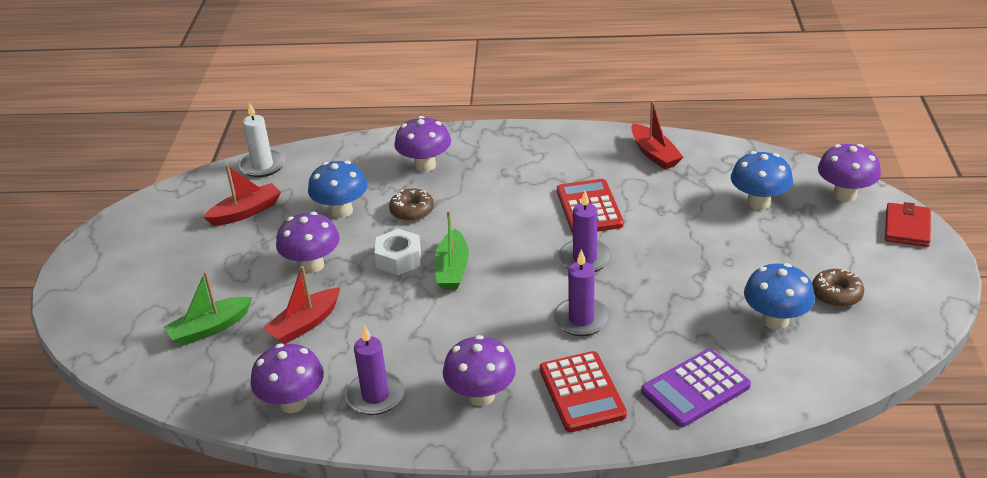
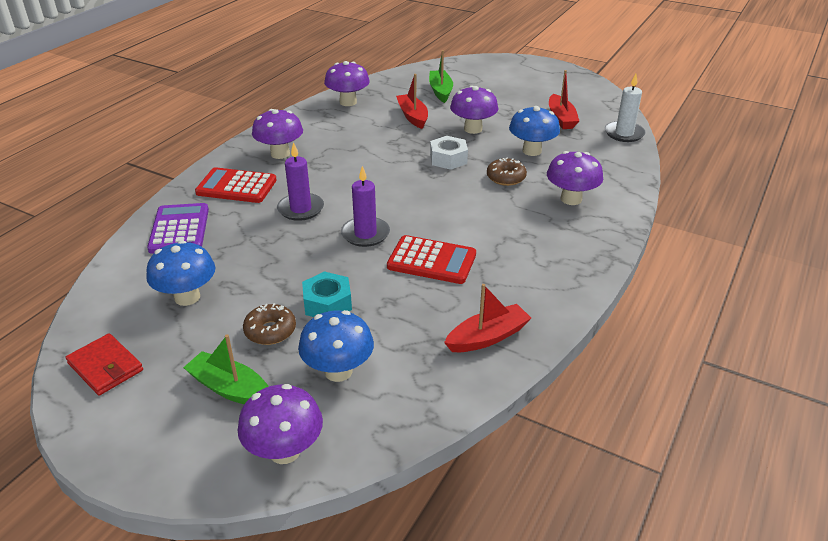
camera: 115 degrees right, 0 degrees up
(375, 396) = (323, 124): purple candle -> none
(452, 269) = (414, 175): green boat -> green boat (230, 388)
(654, 154) = (487, 337): red boat -> red boat turned 150 degrees clockwise
(698, 238) = (327, 303): none -> turquoise nut
(836, 294) = (168, 349): brown donut -> brown donut (270, 331)
(907, 227) = (183, 468): red wallet -> red wallet (105, 367)

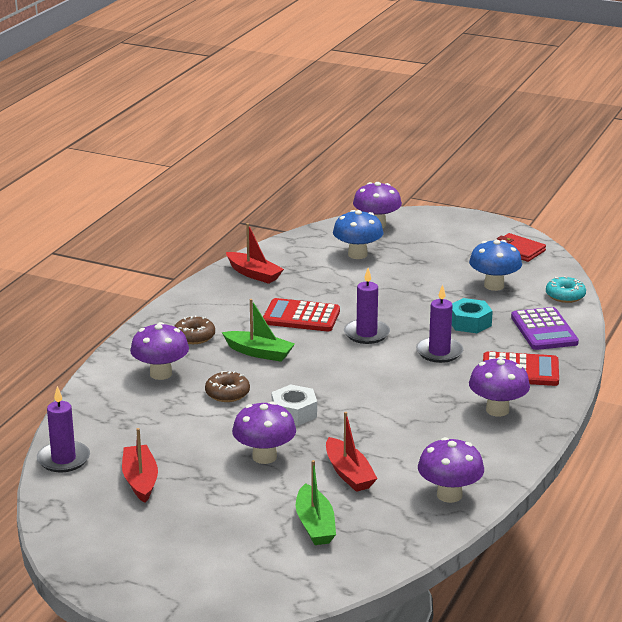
camera: 175 degrees right, 10 degrees down
(116, 276) = (565, 296): none -> turquoise donut
(230, 388) = (426, 245): green boat -> green boat (259, 353)
(270, 331) = (416, 271): brown donut -> brown donut (194, 336)
(327, 303) = (380, 287): turquoise nut -> turquoise nut (469, 323)
(487, 337) = (254, 274): red boat -> red boat turned 105 degrees counterclockwise
(532, 151) = (191, 428): blue mushroom -> none
(624, 133) = (63, 459): white candle -> purple candle

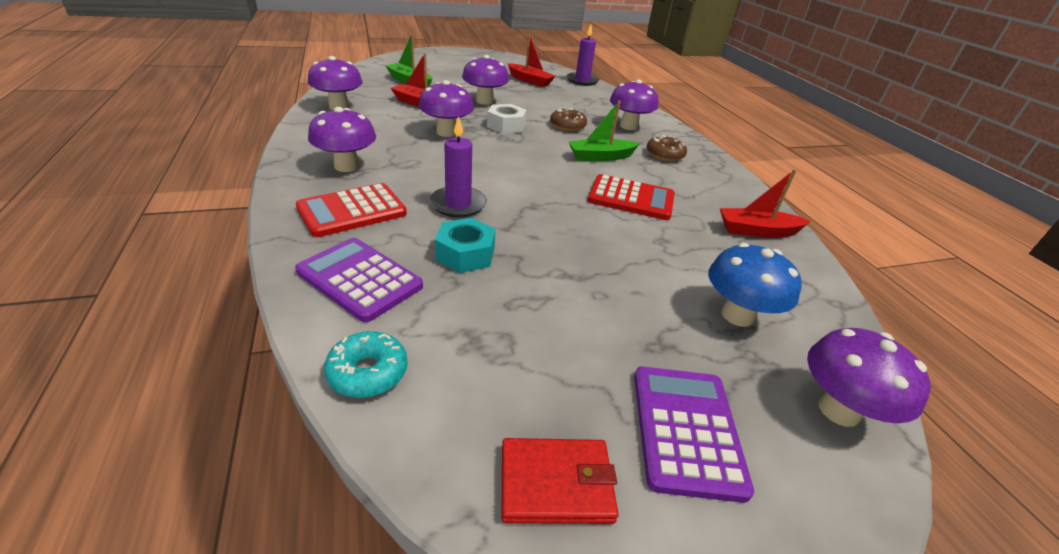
camera: 135 degrees right, 10 degrees up
(301, 316) = (631, 198): red calculator -> red calculator turned 45 degrees clockwise
(366, 334) = (550, 201): purple candle -> none
(368, 422) = (446, 132): none -> purple mushroom
(450, 242) = (686, 430): none -> purple calculator
(494, 286) = (500, 340): blue mushroom -> none

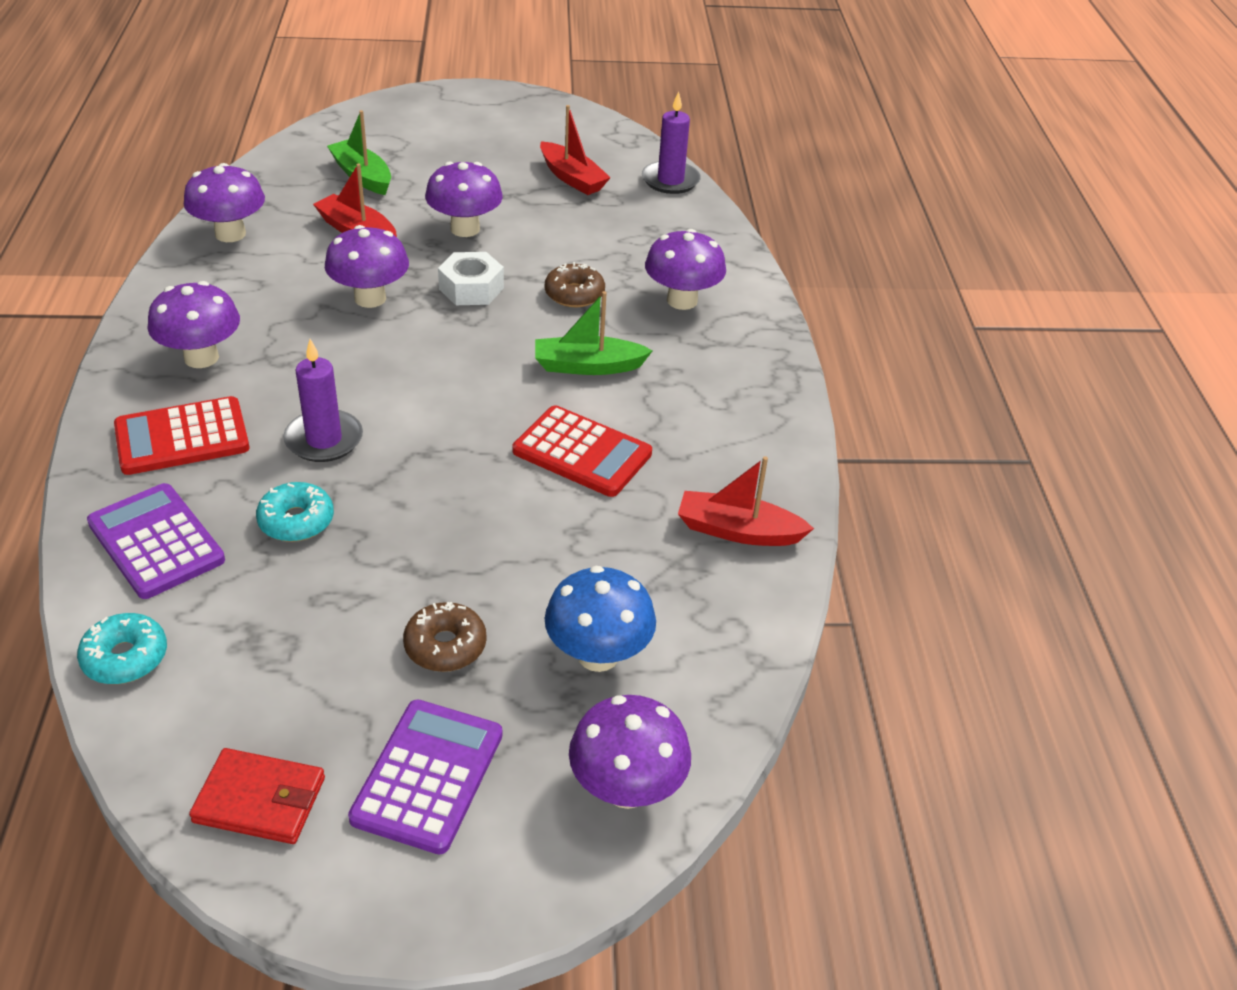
camera: 15 degrees right, 5 degrees up
(465, 254) = (296, 521): turquoise nut -> turquoise donut
(664, 155) = (700, 369): brown donut -> brown donut (445, 646)

